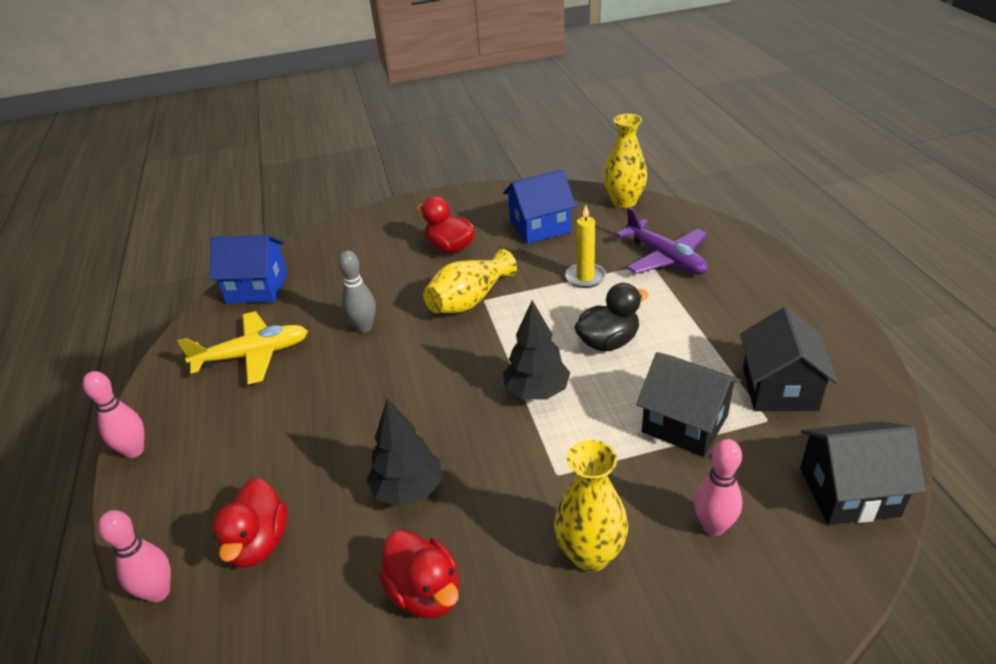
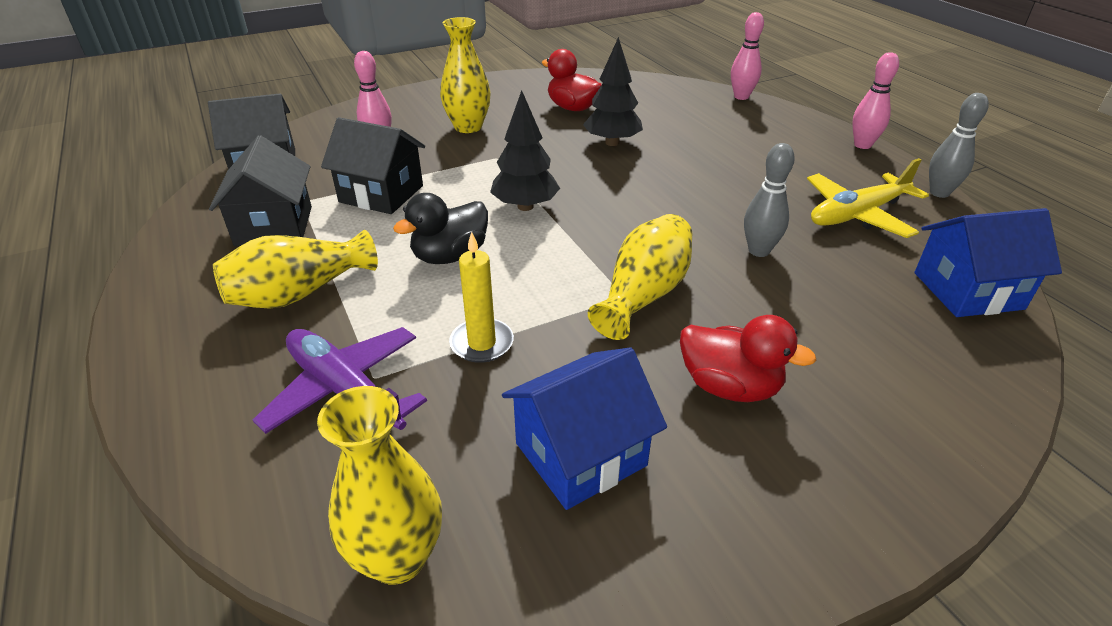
camera: 165 degrees right, 0 degrees up
(155, 373) = (939, 193): none -> grey bowling pin
(258, 543) = (700, 115): red duck -> none
(721, 319) = (299, 293): none -> yellow vase

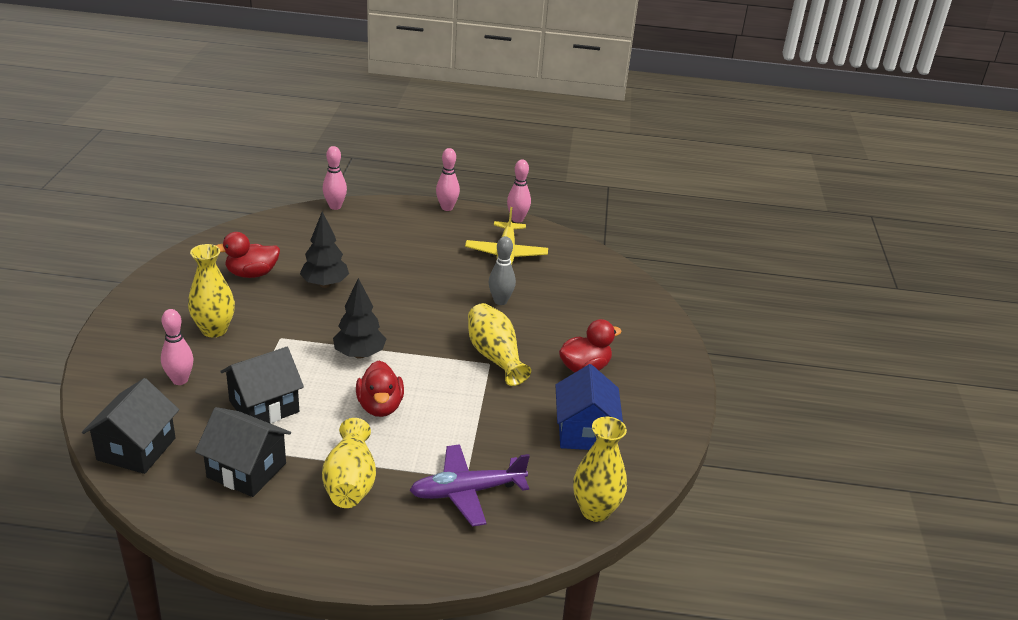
camera: 60 degrees left, 5 degrees down
(450, 256) = (380, 407): black duck -> red duck
(482, 343) = (477, 428): yellow candle -> none
(939, 193) = (517, 219): grey bowling pin -> pink bowling pin
(967, 291) = (592, 266): blue house -> none

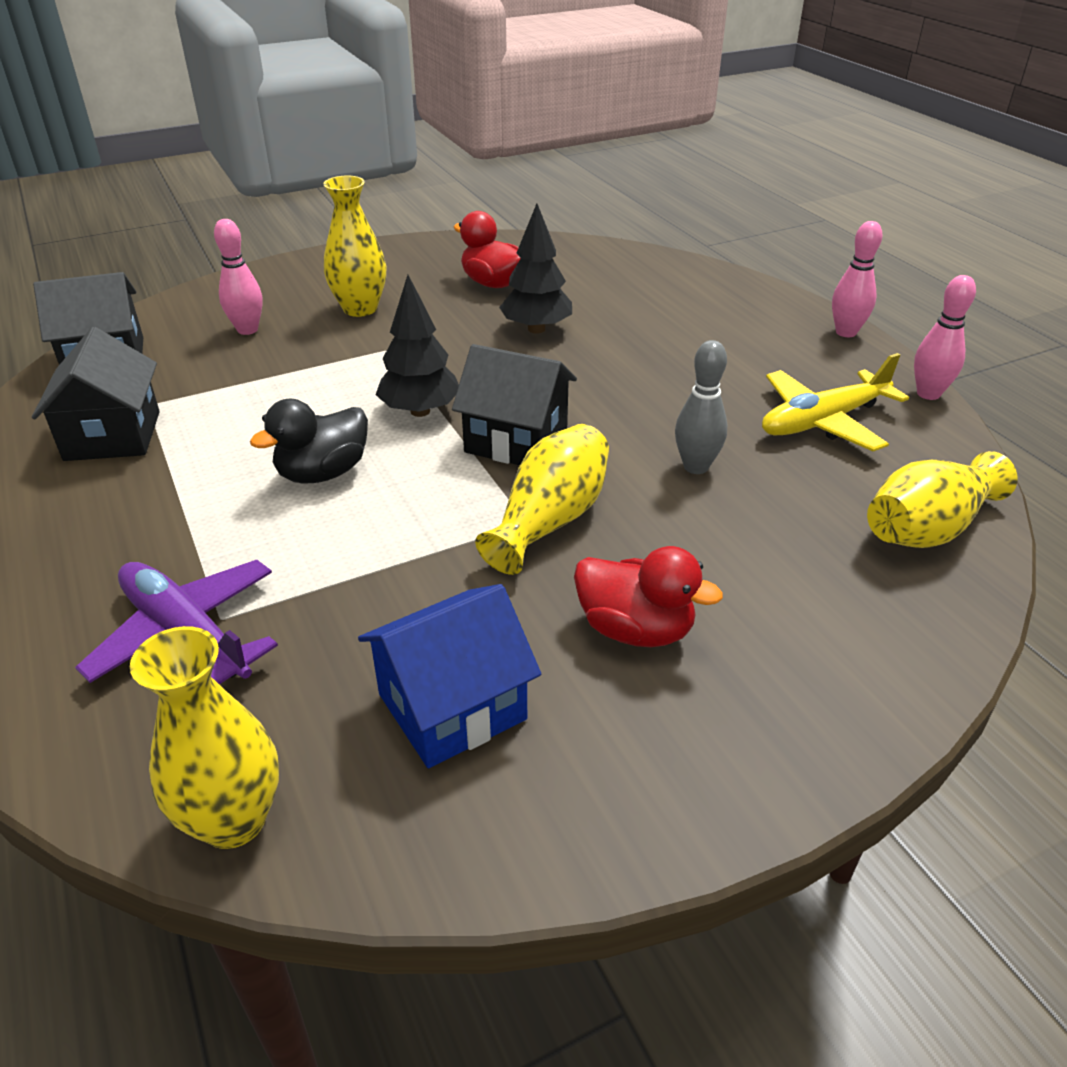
camera: 60 degrees right, 5 degrees up
(264, 406) = (245, 395): black house -> black house (516, 440)
(335, 206) = (706, 268): pink bowling pin -> none
(350, 482) = (139, 518): yellow vase -> yellow vase (927, 529)
(380, 407) = (323, 473): red duck -> black duck

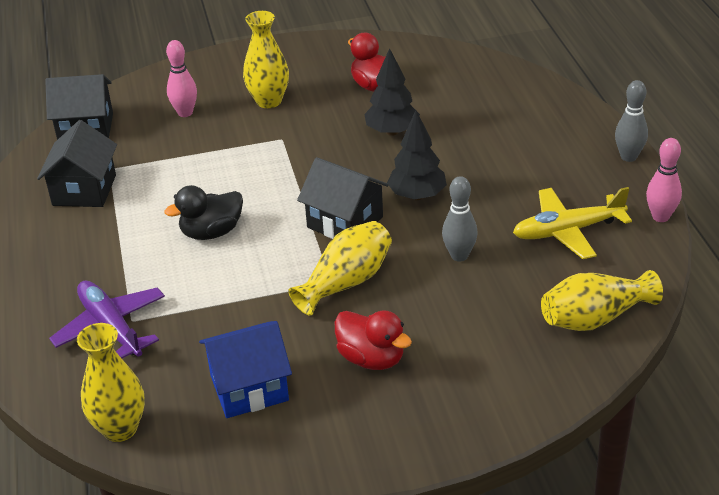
camera: 15 degrees right, 0 degrees up
(420, 411) = (287, 193): black tree -> black tree (417, 196)
(846, 332) = (628, 157): pink bowling pin -> grey bowling pin

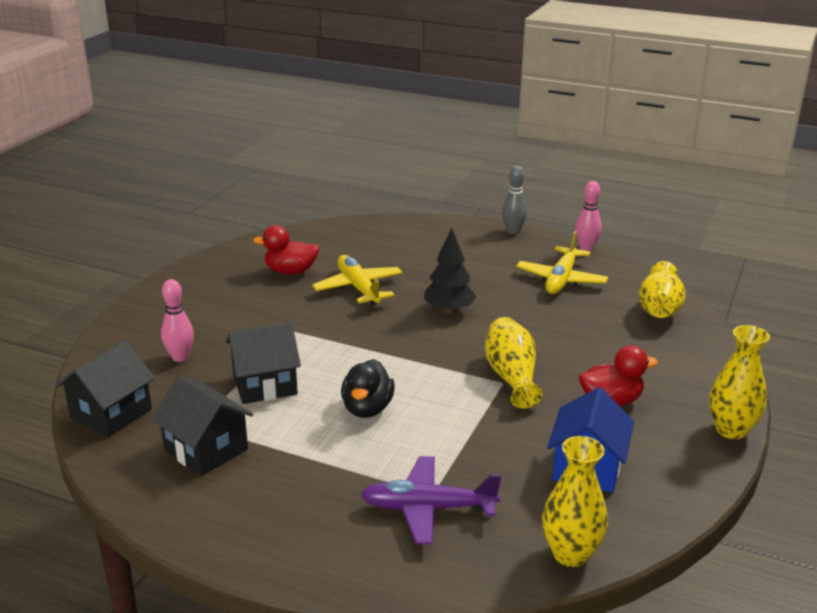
camera: 55 degrees left, 10 degrees down
(269, 101) = (233, 316): yellow vase -> yellow vase (731, 430)
(345, 222) = (439, 348): black house -> black house (264, 384)
(392, 131) = (358, 288): black tree -> yellow plane
(459, 256) = (538, 324): grey bowling pin -> none

